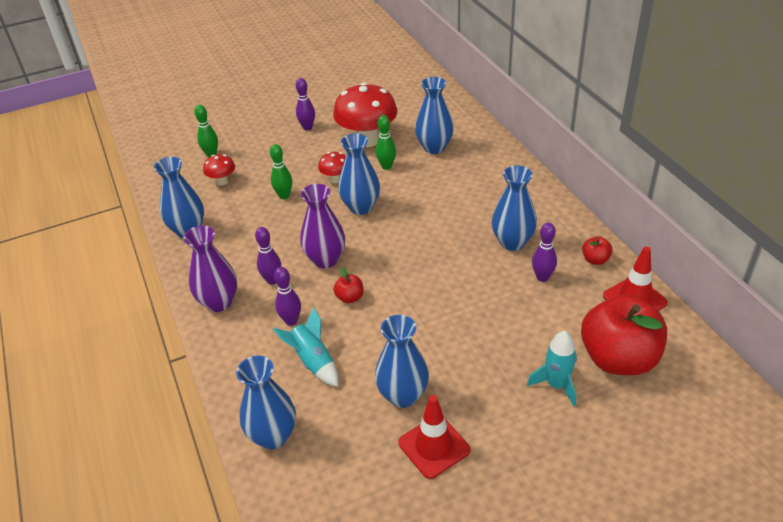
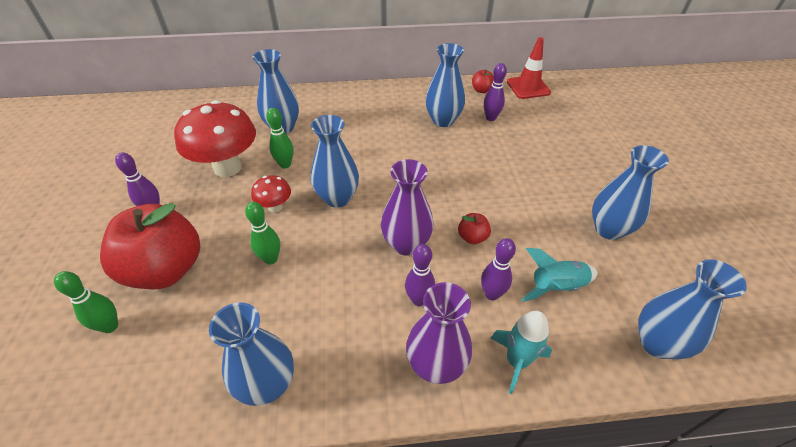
camera: 75 degrees left, 5 degrees up
(222, 181) = (187, 322): red mushroom -> none
(434, 446) = (666, 224): red traffic cone -> none
(556, 385) = (605, 143): turquoise rocket -> turquoise rocket (516, 361)
(618, 358) = (583, 110): red apple -> red apple (166, 269)

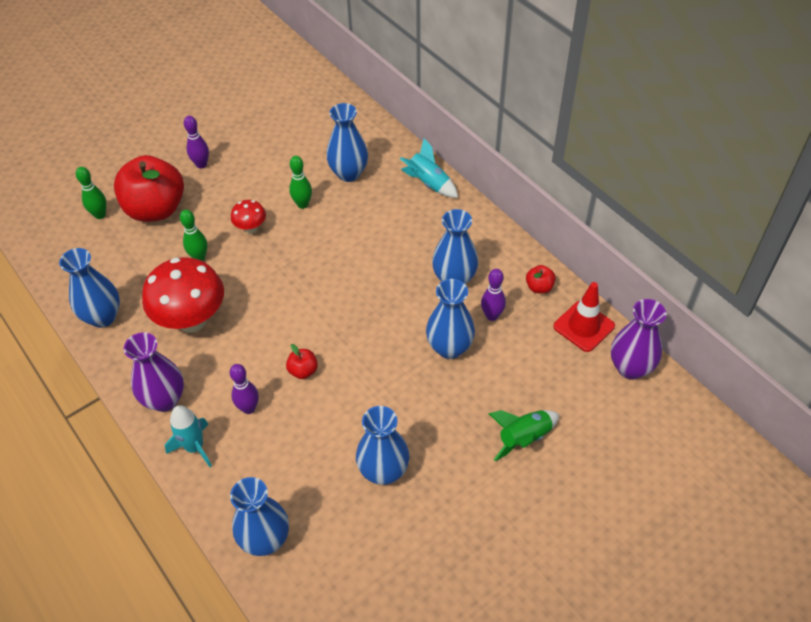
camera: 60 degrees right, 5 degrees up
(227, 167) = (273, 173): red mushroom -> red mushroom (192, 320)
(337, 198) = (287, 260): blue vase -> blue vase (449, 348)
(406, 244) = (266, 330): purple vase -> purple vase (630, 368)
(418, 300) = (215, 364): purple bowling pin -> none
(556, 287) = (284, 450): turquoise rocket -> turquoise rocket (428, 183)
(609, 147) = (523, 438): none -> green rocket

